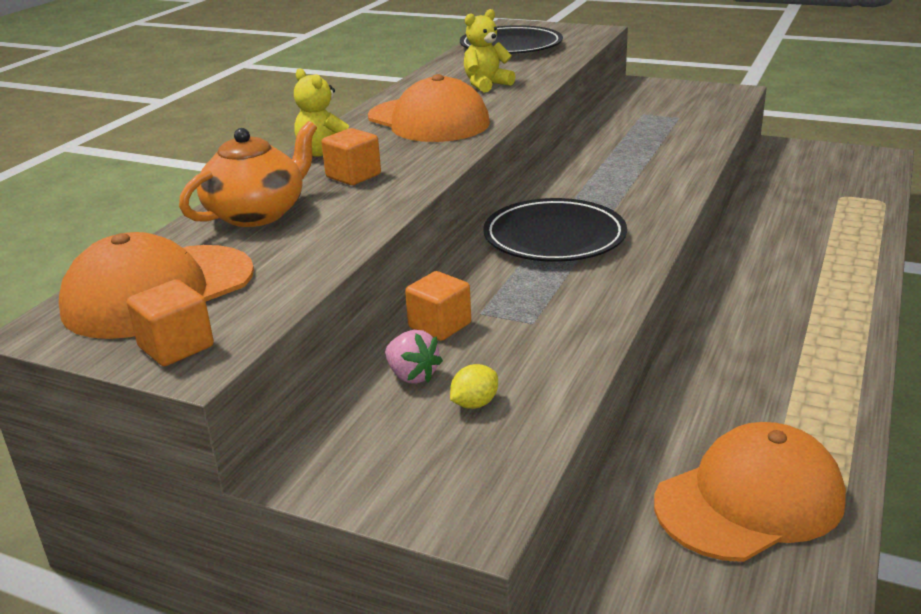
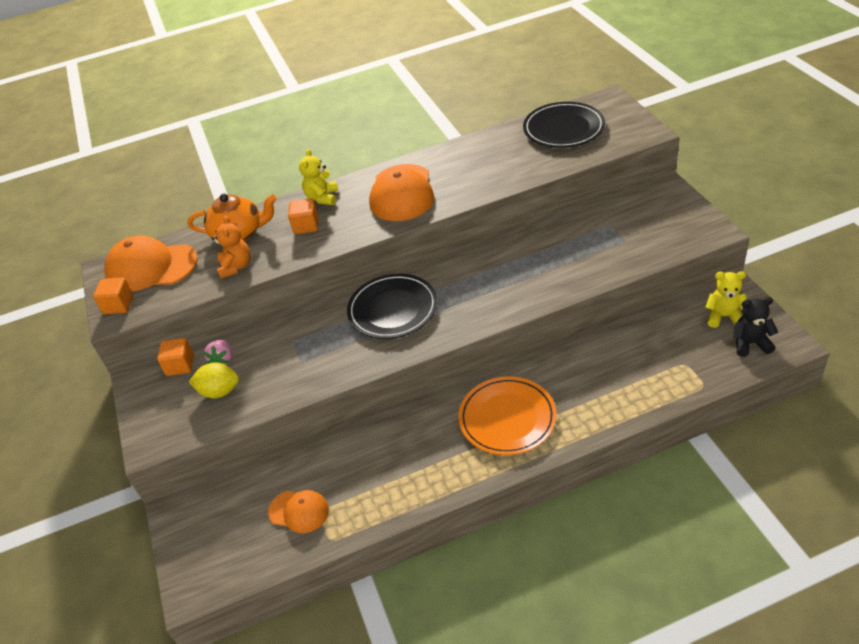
camera: 50 degrees right, 15 degrees up
(322, 237) = (236, 267): none -> orange teddy bear
(439, 326) = (268, 338): orange cube -> orange cube (180, 365)
(474, 404) = (219, 391): yellow lemon -> yellow lemon, size x1.62
(486, 85) = (481, 170): yellow teddy bear -> yellow teddy bear (724, 316)
(749, 500) = (299, 511): orange cap -> orange cap, size x0.58
(788, 296) = (507, 418): none -> orange plate
(857, 166) = (750, 343): none -> black teddy bear

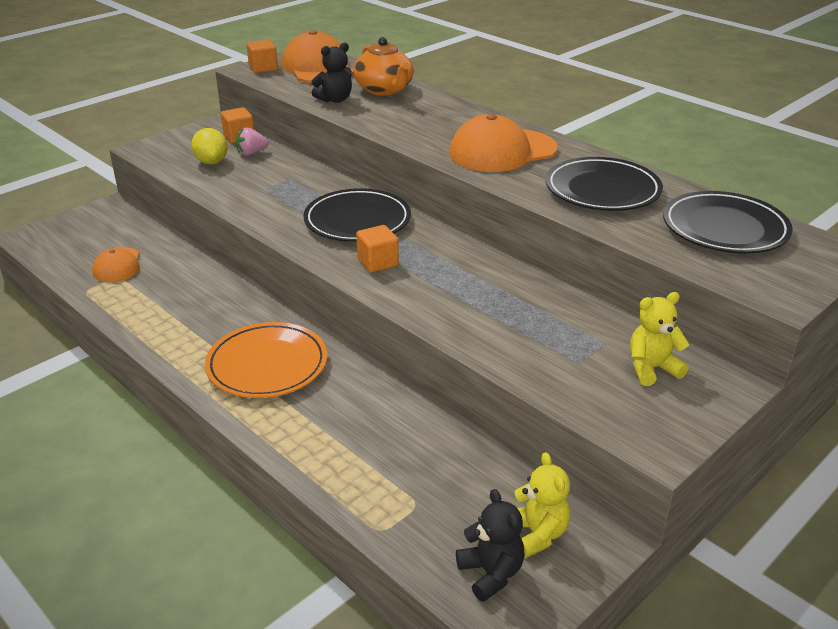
camera: 60 degrees right, 10 degrees down
(236, 267) = (335, 100): orange teddy bear -> black teddy bear
(306, 226) = (414, 116): orange cube -> orange cube (378, 262)
(322, 198) = (465, 113): yellow teddy bear -> yellow teddy bear (652, 368)
(488, 162) = (602, 190): none -> black plate

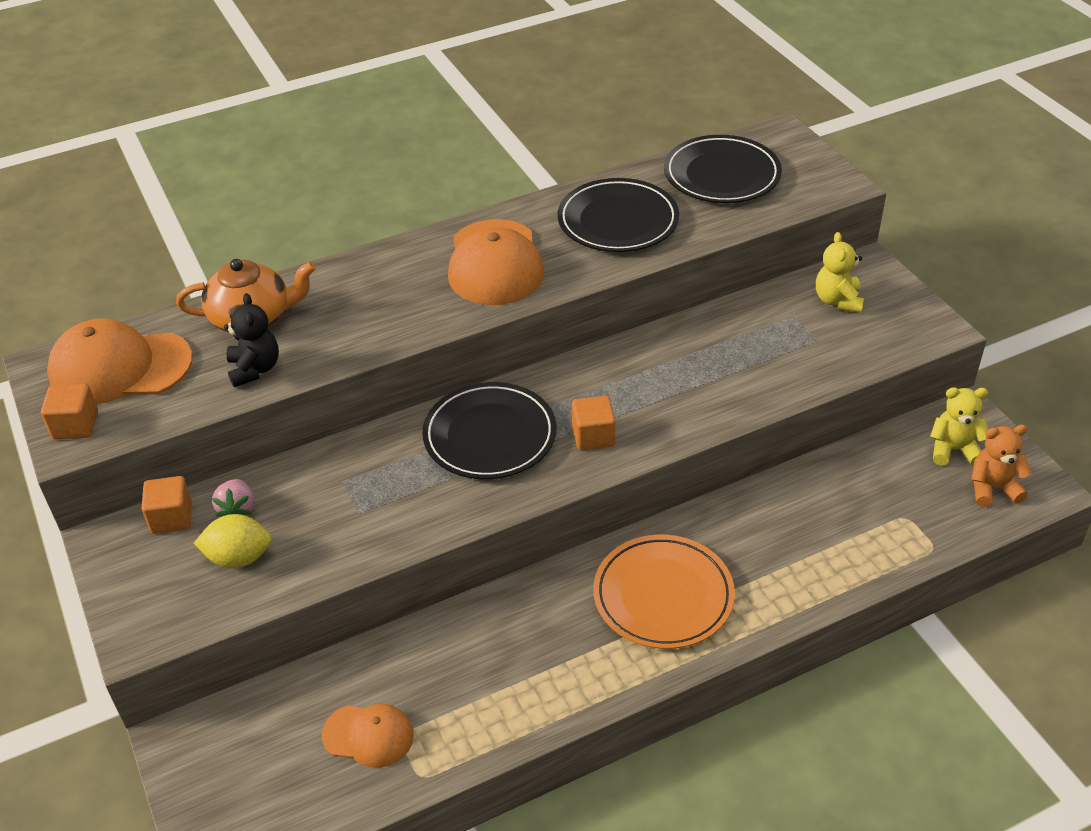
camera: 70 degrees left, 10 degrees up
(491, 573) = (992, 488): black teddy bear -> orange teddy bear

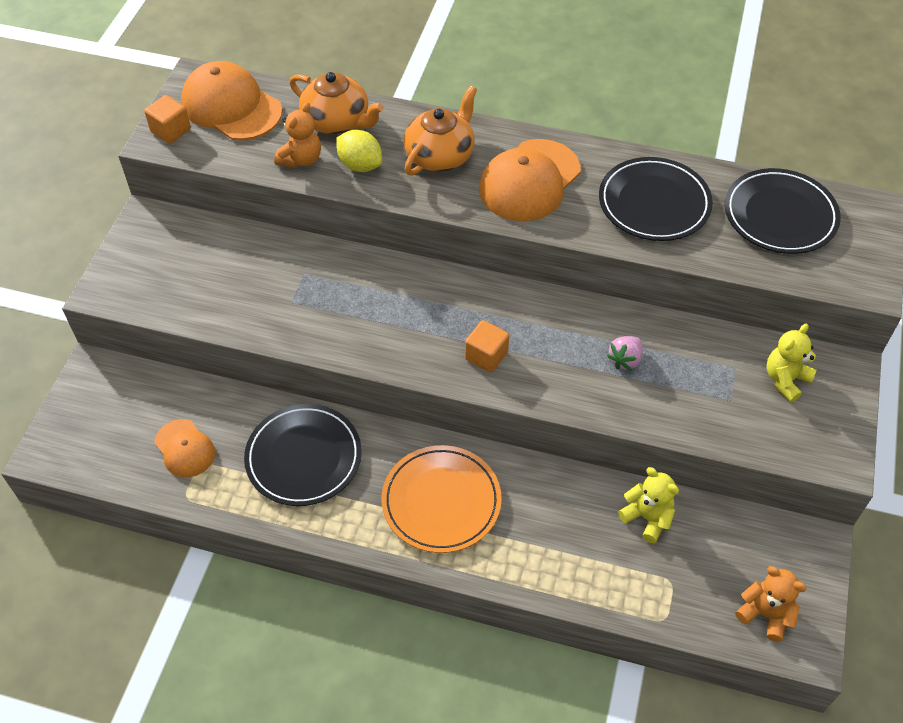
camera: 40 degrees right, 10 degrees up
(171, 518) = (191, 228): orange cube -> none
(237, 510) = (229, 249): pink strawberry -> pink strawberry (625, 360)
(239, 558) = (199, 281): yellow lemon -> yellow lemon (360, 165)
(254, 369) = (301, 159): black teddy bear -> orange teddy bear
(390, 289) = (440, 155): none -> orange teapot
(490, 435) = (422, 307): black plate -> black plate (303, 457)
(953, 449) = (771, 562): yellow teddy bear -> yellow teddy bear (647, 518)

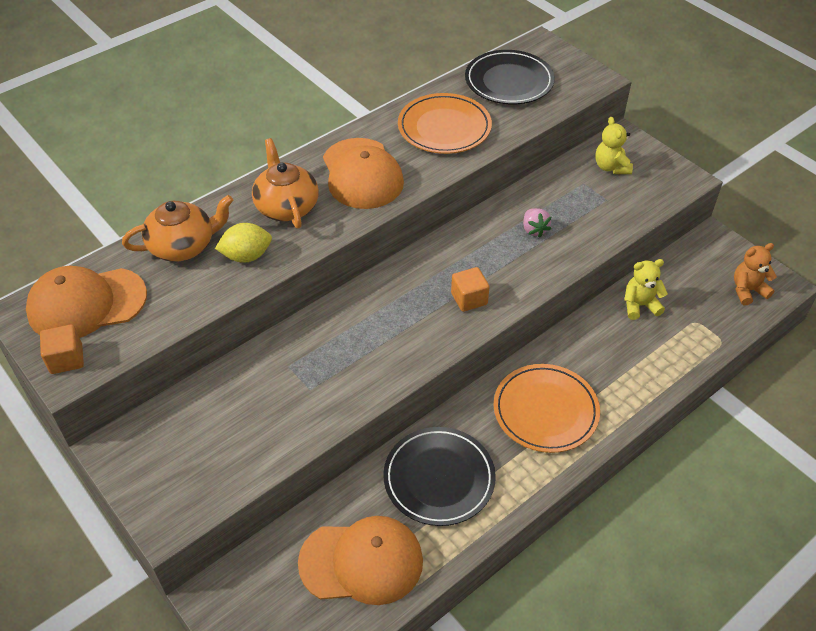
camera: 55 degrees left, 5 degrees down
(185, 448) = (362, 562): orange cap -> orange cap, size x1.73
(301, 159) = (200, 288): orange teddy bear -> none
(654, 203) = (444, 127): black plate -> orange plate

